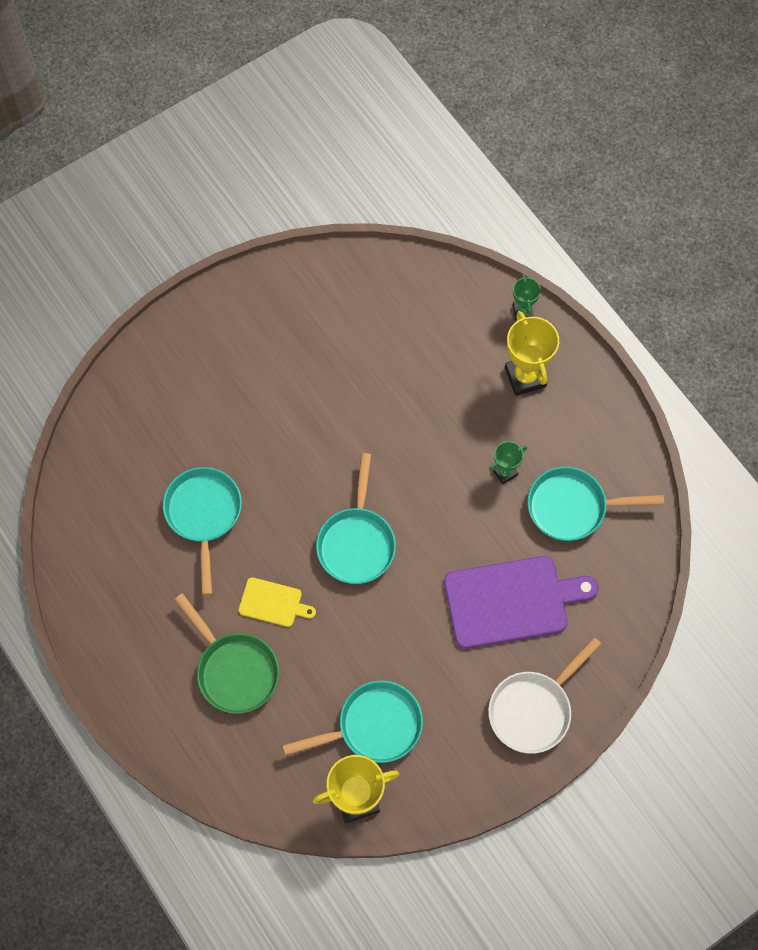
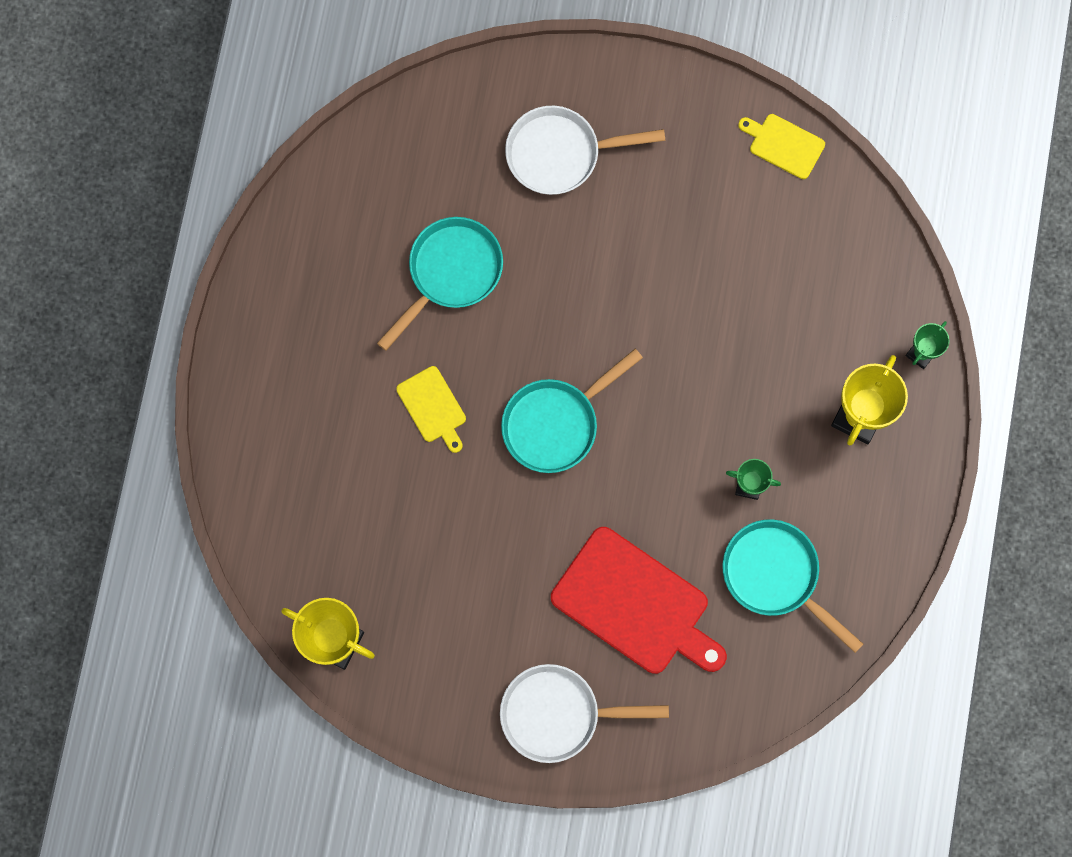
camera: 45 degrees right, 10 degrees up
(201, 388) = (560, 153): none -> white pan
(234, 670) = (344, 433): green pan -> none
(327, 268) = (783, 145): none -> yellow cutting board
(373, 726) = (410, 594): turquoise pan -> none
(512, 601) = (635, 604): purple cutting board -> red cutting board

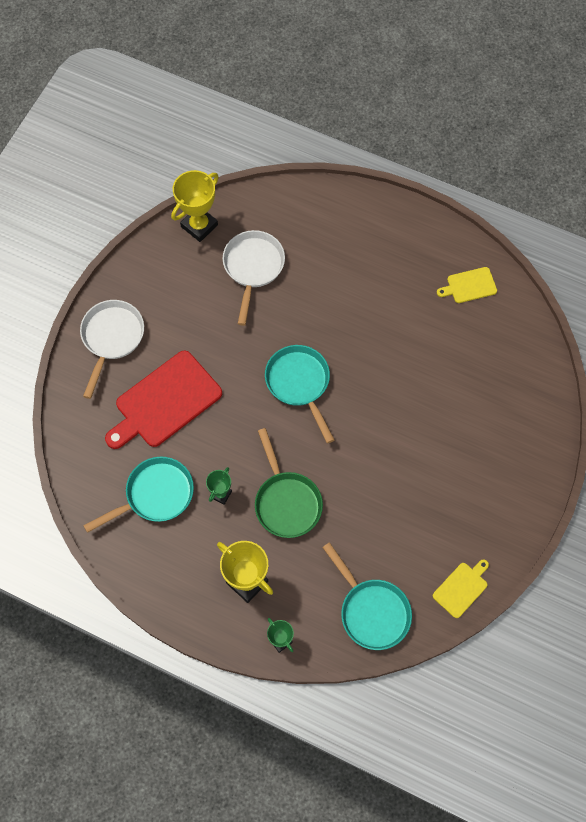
camera: 105 degrees right, 10 degrees down
(433, 407) = (331, 313): yellow cutting board -> yellow cutting board (469, 286)
(450, 273) = (419, 345): turquoise pan -> turquoise pan (371, 611)
(560, 153) = (488, 434): white pan -> white pan (253, 268)
(733, 396) = (286, 501): none -> green pan

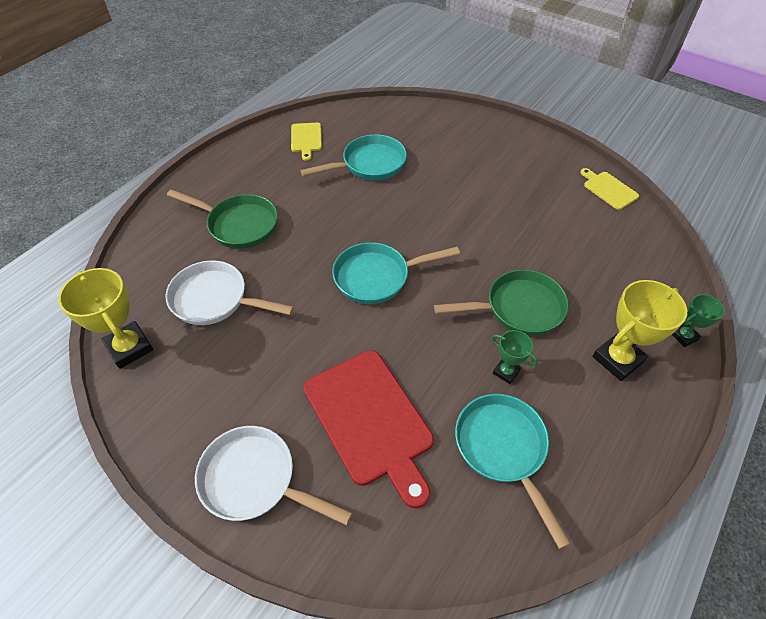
camera: 80 degrees left, 15 degrees down
(337, 260) = (238, 225): none -> green pan
(371, 611) = (639, 255): turquoise pan -> turquoise pan (369, 164)

